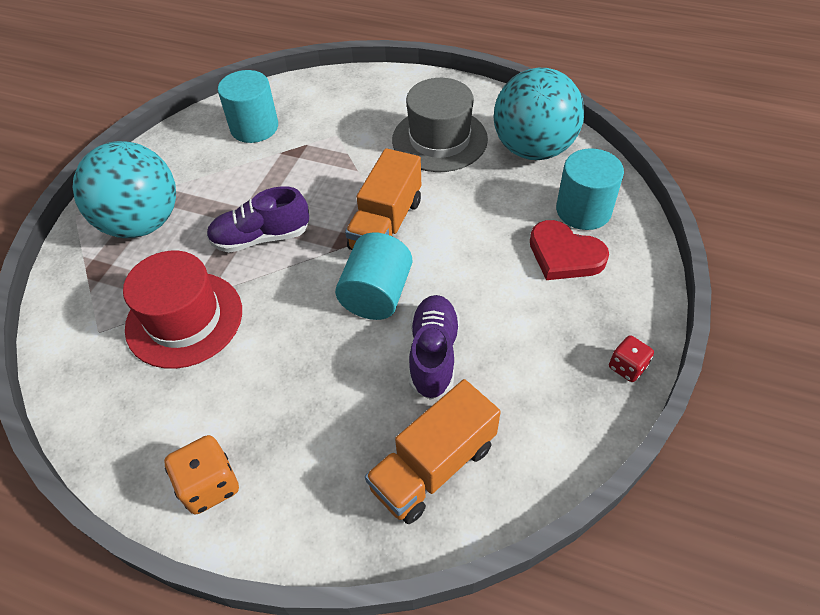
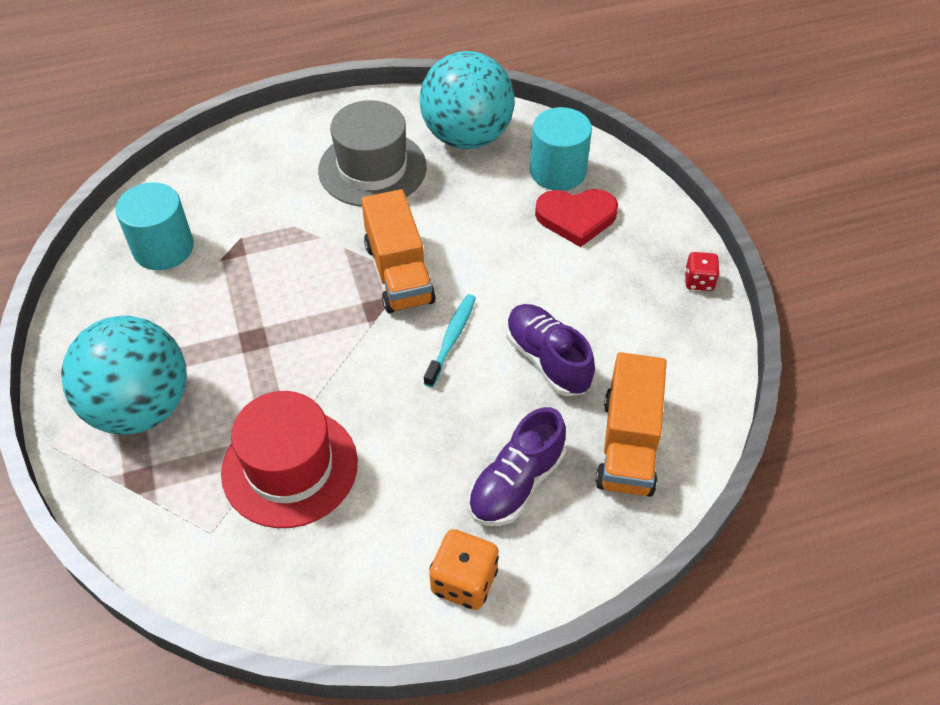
camera: 40 degrees left, 0 degrees up
(261, 237) = (288, 351): purple shoe -> purple shoe (516, 483)
(376, 295) = (451, 339): turquoise cylinder -> turquoise toothbrush

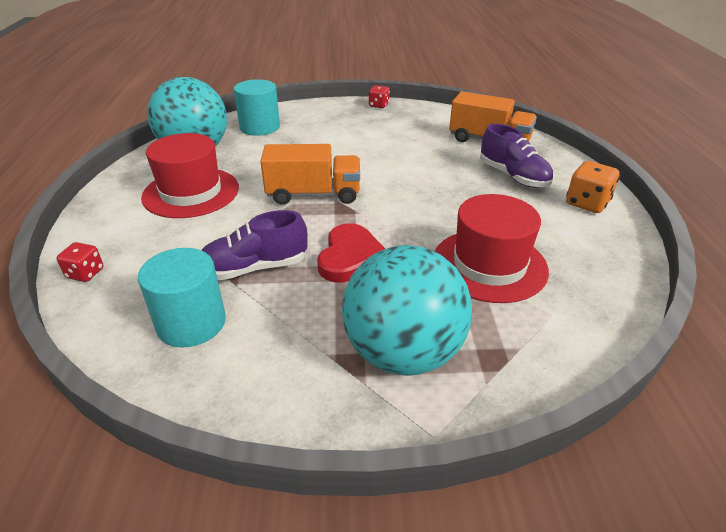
camera: 75 degrees left, 15 degrees down
(219, 154) = (85, 273): none -> red dice
(372, 168) = (191, 192): grey hat -> red hat
(451, 339) = (388, 182): turquoise toothbrush -> none
(547, 360) = (419, 153): purple shoe -> purple shoe (254, 268)
(576, 218) = (306, 128): red heart -> red heart (350, 257)

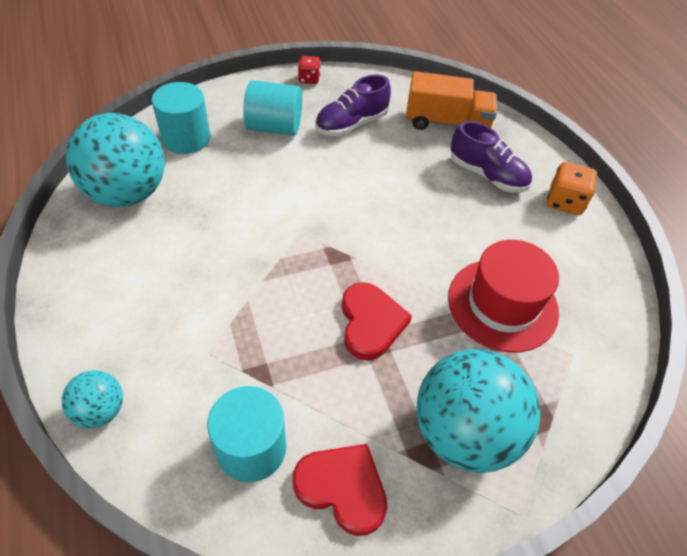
camera: 20 degrees left, 15 degrees up
(85, 273) = (100, 410): red dice -> turquoise ball
(191, 192) = (157, 262): red hat -> none
(254, 268) = (281, 360): purple shoe -> purple shoe (351, 124)
(257, 370) = (342, 488): none -> red heart
(313, 194) = (296, 239): orange truck -> none
(334, 128) = (274, 127): none -> turquoise cylinder

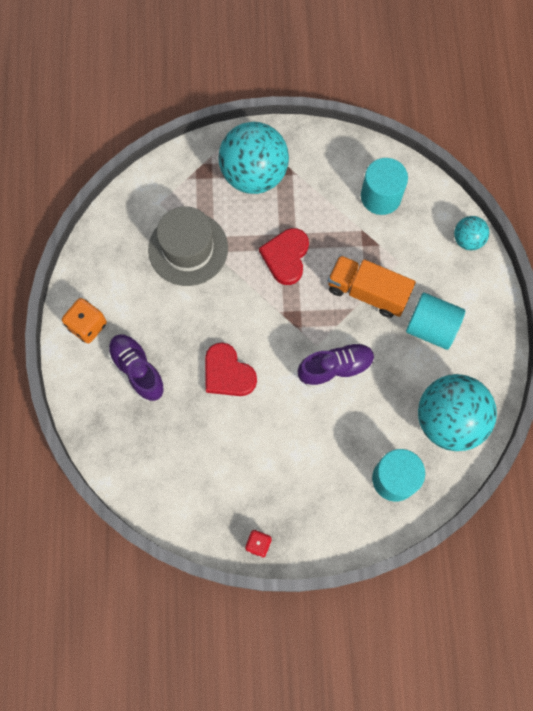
camera: 160 degrees left, 20 degrees up
(274, 127) = (310, 476): turquoise cylinder -> turquoise cylinder (431, 327)
(342, 488) = (334, 163): red heart -> red heart (228, 373)
(351, 124) = (235, 463): purple shoe -> purple shoe (335, 368)
(447, 122) = (143, 445): orange truck -> orange truck (367, 292)
(502, 304) = (188, 249): red hat -> grey hat

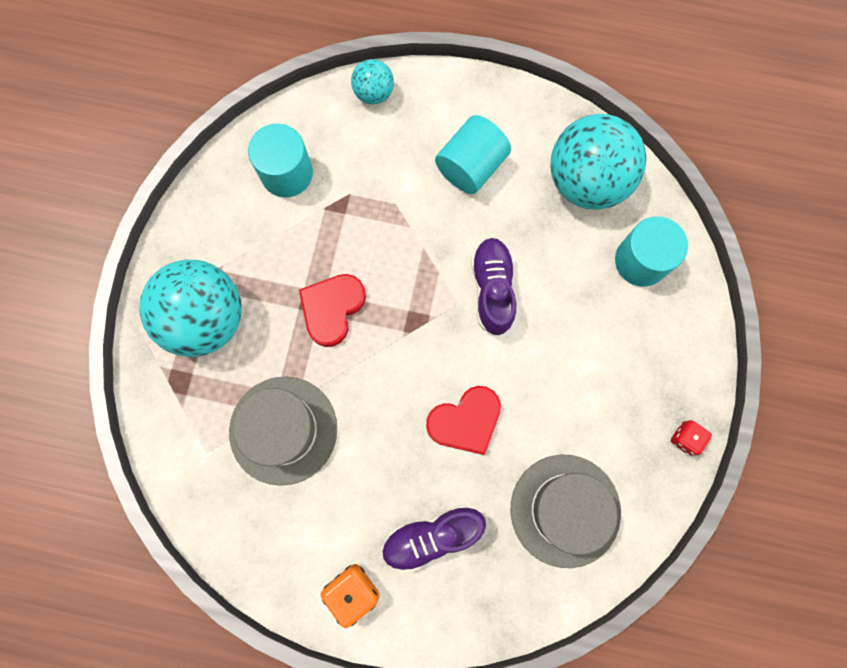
camera: 75 degrees left, 5 degrees up
(180, 462) = (565, 510): none -> grey hat
(286, 257) = (332, 309): red heart -> red heart turned 90 degrees clockwise
(367, 292) = (407, 225): orange truck -> none

